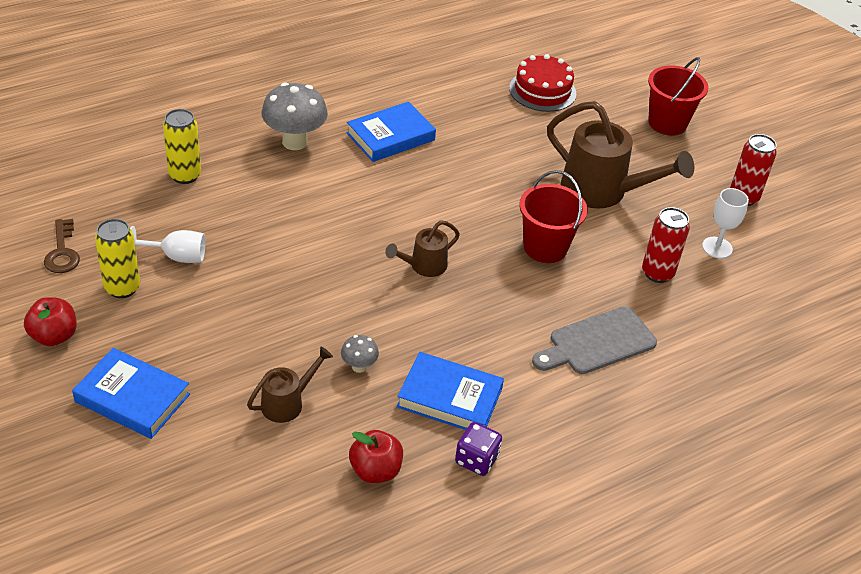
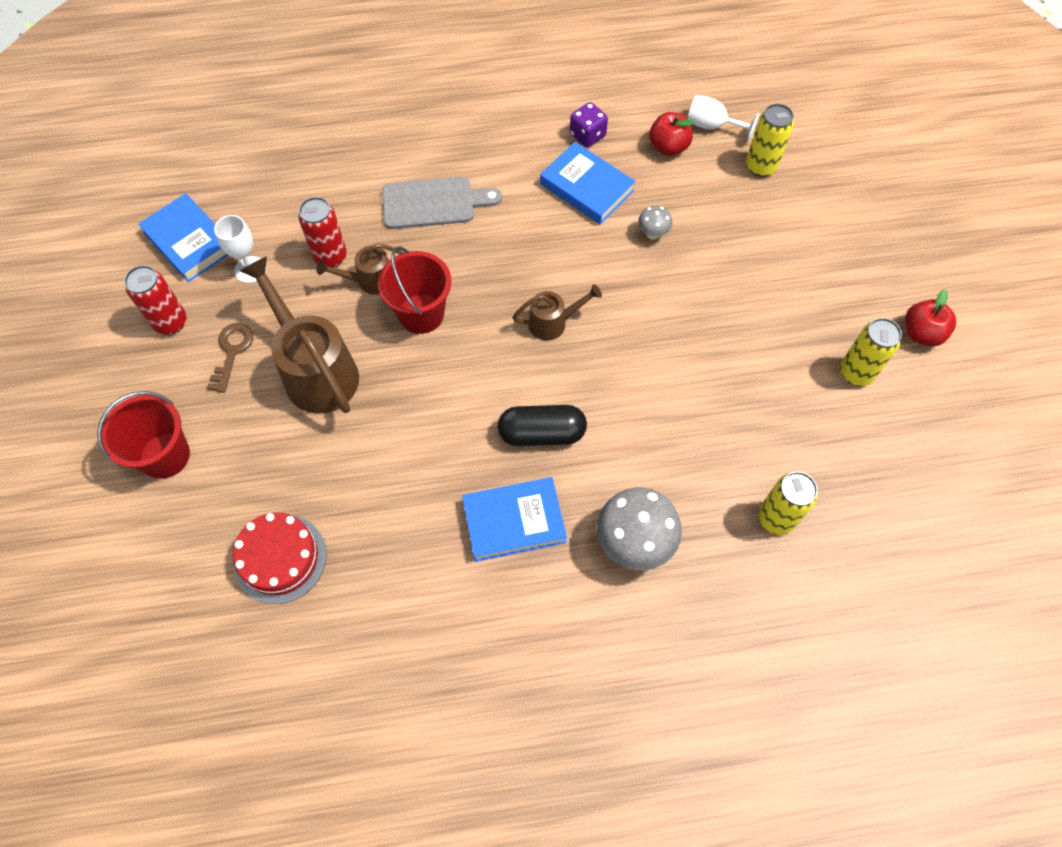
camera: 155 degrees left, 20 degrees up
(62, 252) = (916, 435): brown key -> brown key (232, 352)
(132, 398) = (852, 254): blue book -> blue book (189, 241)
(177, 257) = (798, 398): white goblet -> white goblet (712, 126)
(256, 474) = (761, 167): none -> yellow can
(287, 403) = (722, 217): brown watering can -> brown watering can (369, 280)
(395, 189) = (541, 433): none -> black capsule

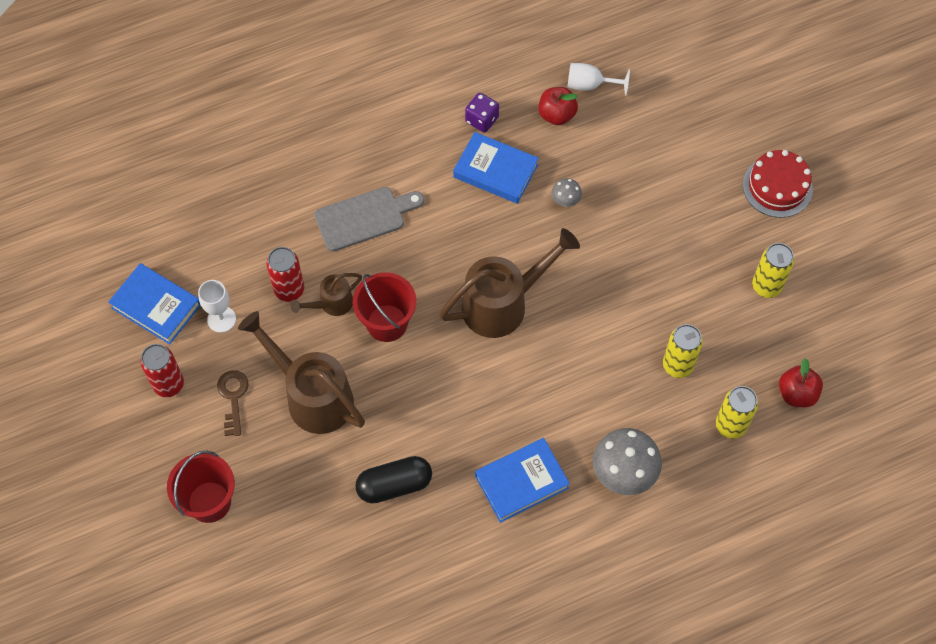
camera: 15 degrees left, 0 degrees up
(280, 558) = (339, 561): red cake -> red cake (777, 187)
(541, 433) = (522, 403): black capsule -> black capsule (394, 485)
(553, 323) = (503, 303): brown watering can -> brown watering can, size x1.94
(761, 167) = (642, 115): yellow can -> yellow can (677, 365)
(921, 333) = (812, 238): red apple -> red apple (797, 393)

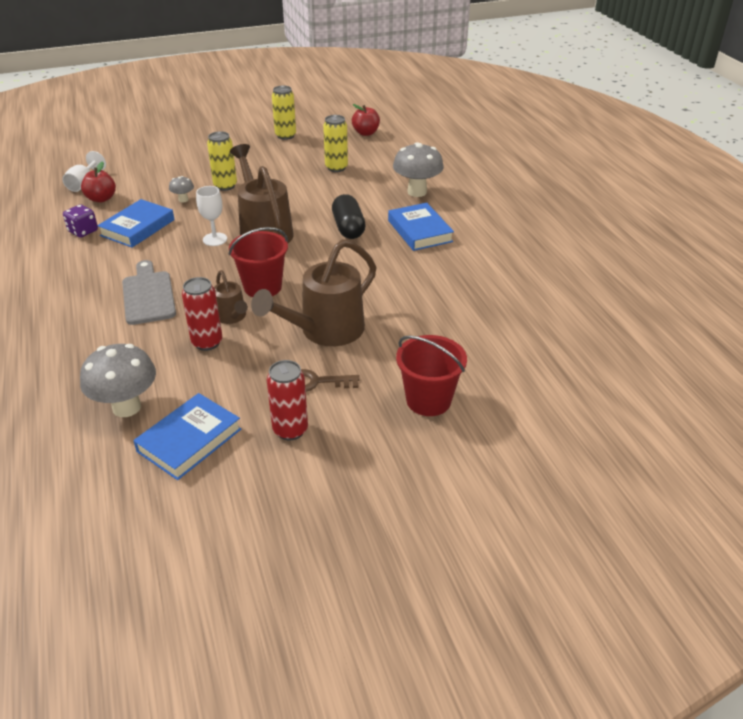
camera: 85 degrees left, 25 degrees down
(196, 246) = (126, 407): none -> grey mushroom
(221, 319) = (223, 389): white goblet -> white goblet (215, 239)
(394, 485) = (418, 289): black capsule -> black capsule (348, 228)
(730, 425) = (385, 154): yellow can -> yellow can (225, 186)
(777, 187) = (212, 127): red cake -> none

